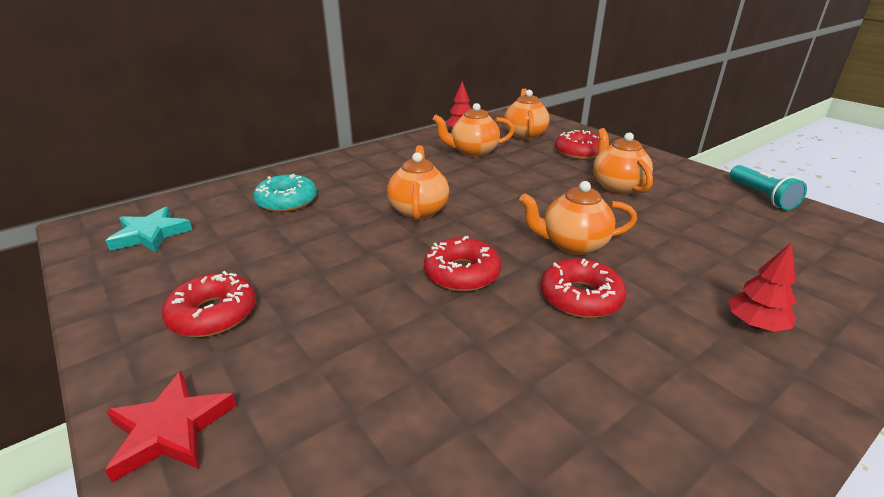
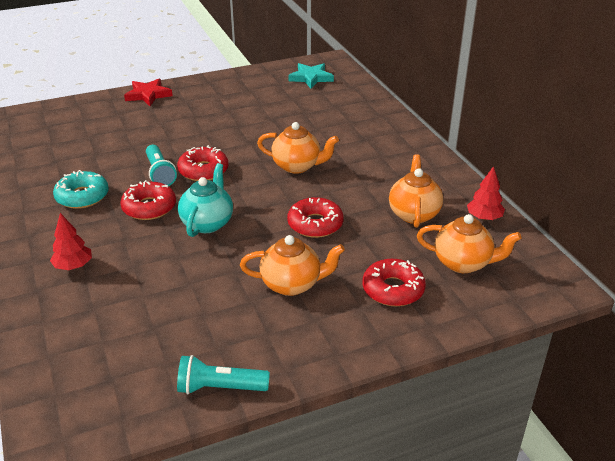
camera: 105 degrees right, 5 degrees up
(213, 314) = (216, 99): red donut -> red donut (315, 224)
(287, 201) = (338, 117): turquoise donut -> turquoise donut (82, 196)
(492, 312) = (160, 173): none -> turquoise flashlight
(572, 245) = (207, 223): orange teapot -> turquoise teapot

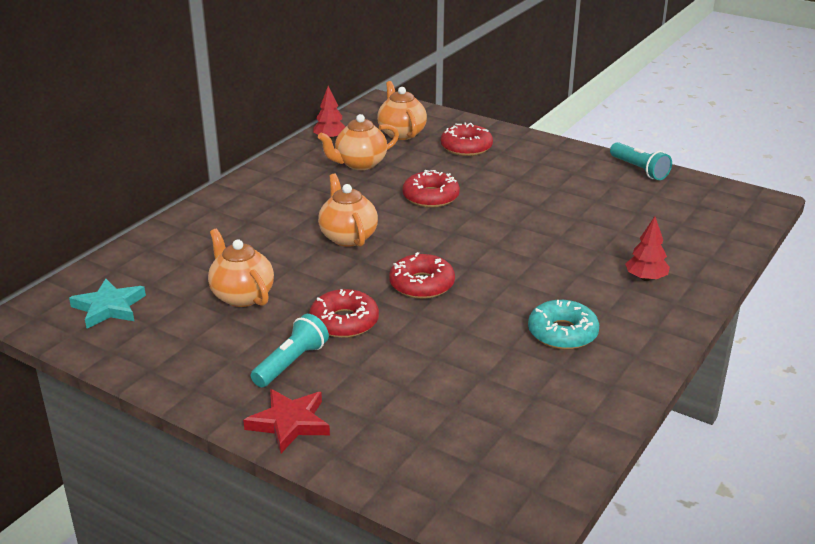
camera: 125 degrees left, 5 degrees down
(149, 207) = (521, 284): red donut -> red donut (344, 322)
(160, 173) = (461, 308): turquoise flashlight -> turquoise flashlight (291, 363)
(207, 223) = (499, 244): turquoise teapot -> none
(292, 284) = (515, 181): orange teapot -> orange teapot (242, 296)

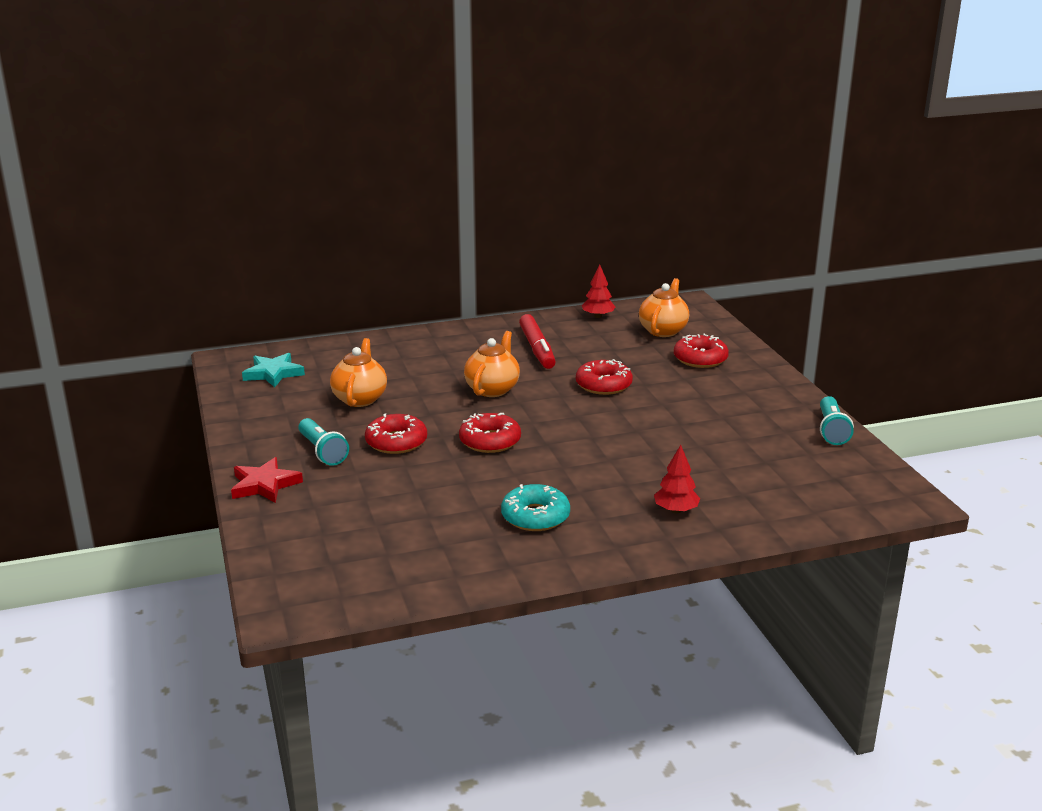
camera: 40 degrees right, 5 degrees down
(291, 363) = (322, 451): turquoise flashlight -> turquoise flashlight turned 75 degrees clockwise
(326, 186) = (537, 349): none -> red marker
(360, 164) = (589, 342): orange teapot -> none

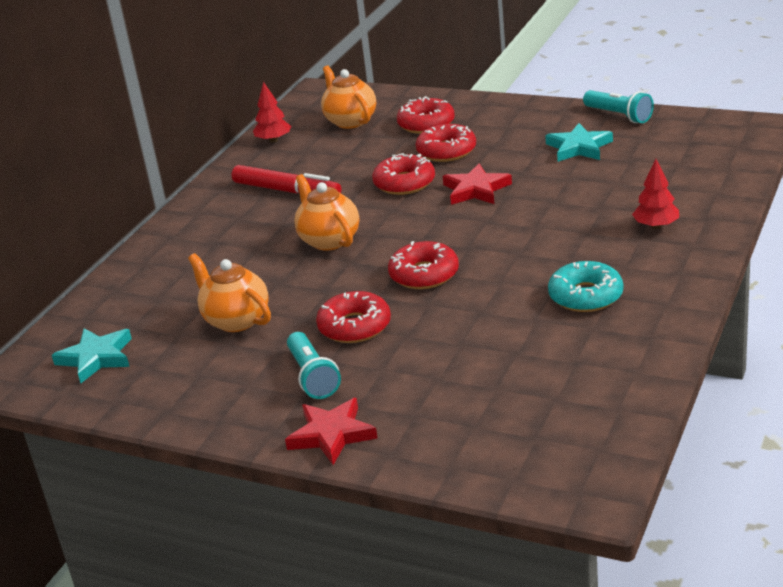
camera: 45 degrees left, 5 degrees up
(322, 451) = (313, 377): turquoise flashlight -> turquoise flashlight turned 60 degrees clockwise
(631, 415) = (476, 190): none -> red star
(671, 382) = (446, 151): none -> red donut
(754, 432) = (579, 147): none -> turquoise star

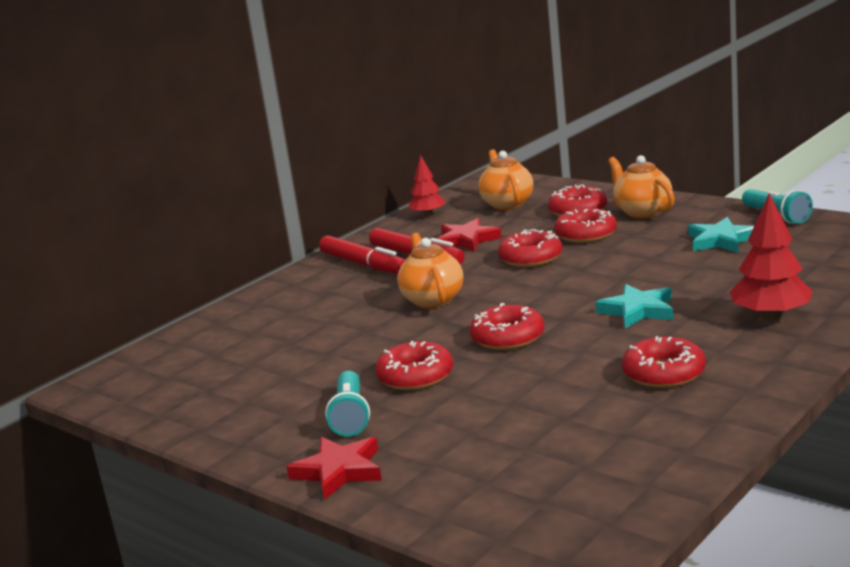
camera: 15 degrees right, 10 degrees down
(96, 358) = (166, 377): turquoise star -> turquoise star (638, 310)
(236, 206) = (363, 264): none -> red marker
(236, 320) = (308, 359): orange teapot -> orange teapot (642, 212)
(476, 190) = (598, 269): red star -> red star (467, 240)
(585, 296) = (664, 373): turquoise donut -> red donut
(656, 226) = (771, 316): red tree -> red tree, size x1.55

